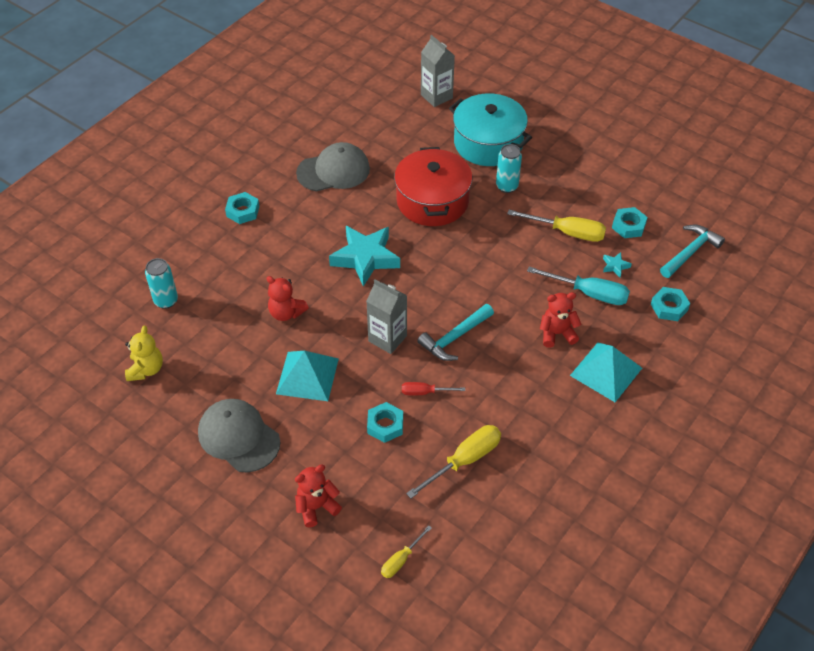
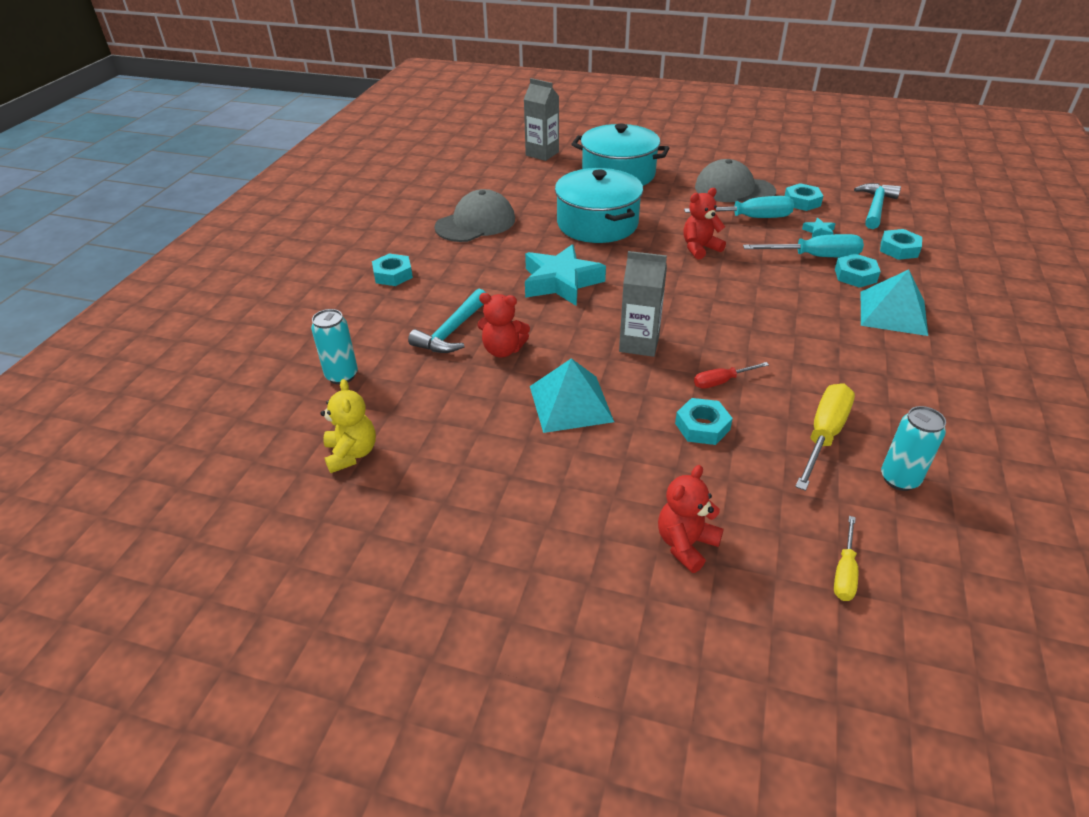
camera: 20 degrees left, 10 degrees down
(238, 437) = (525, 494): grey cap -> grey cap (734, 189)
(432, 201) = (597, 224): red pot -> turquoise pot
(455, 337) = (712, 324): turquoise hammer -> turquoise hammer (452, 331)
(507, 186) = (662, 199): turquoise can -> turquoise can (899, 479)
(557, 333) = (814, 295): red teddy bear -> red teddy bear (700, 248)
(567, 232) = (750, 218): yellow screwdriver -> turquoise screwdriver
(607, 324) = (855, 275): none -> turquoise nut

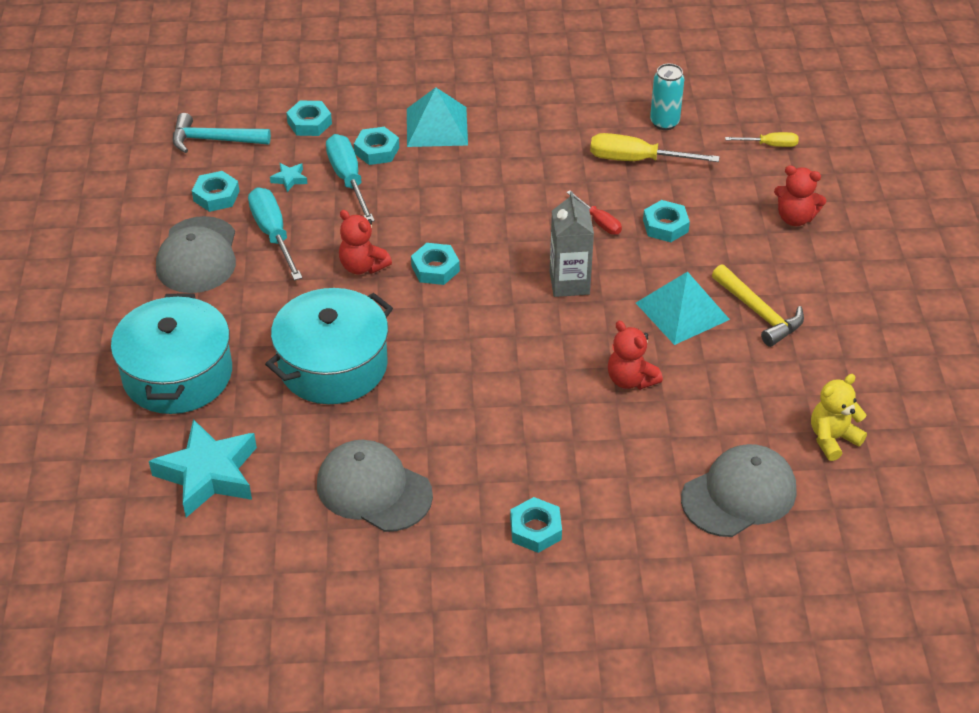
camera: 110 degrees left, 5 degrees up
(342, 375) = (739, 494): turquoise can -> grey cap
(452, 331) = (620, 431): turquoise hammer -> none
(503, 350) = (630, 379): red teddy bear -> red teddy bear turned 150 degrees clockwise
(542, 154) = (123, 479): grey carton -> none
(542, 457) = (758, 313): none -> yellow hammer
(561, 282) = (483, 366): turquoise star -> turquoise star (208, 474)
(685, 279) = (435, 268): none -> turquoise nut

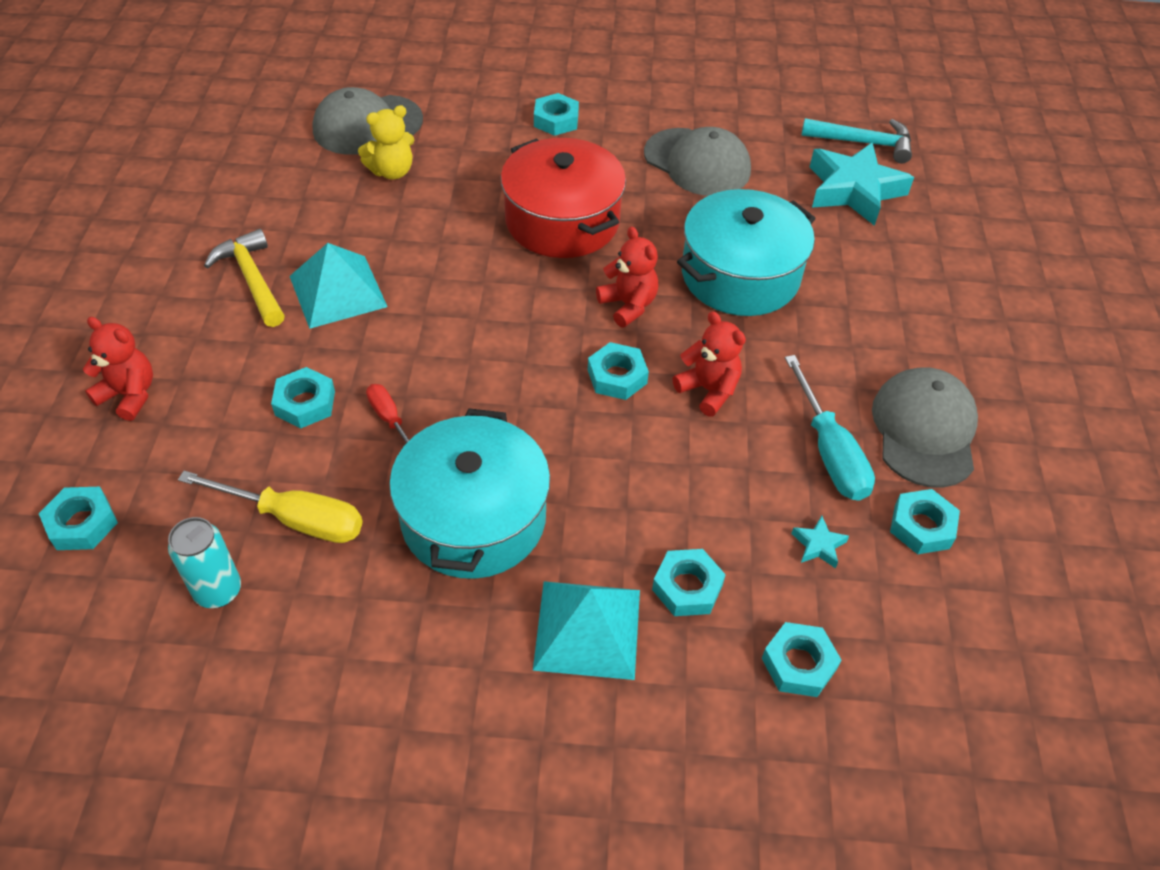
camera: 175 degrees left, 5 degrees up
(177, 374) = (909, 284): turquoise pot -> turquoise pot (473, 518)
(214, 140) = (951, 644): turquoise hammer -> turquoise hammer (863, 143)
(348, 179) = (730, 534): turquoise screwdriver -> none
(504, 401) = (562, 221): none -> red pot
(569, 283) = (456, 339): grey carton -> none
(630, 379) = (426, 227): red teddy bear -> red teddy bear (628, 305)
(770, 145) = (82, 523): yellow screwdriver -> turquoise nut
(832, 438) = (255, 156): yellow teddy bear -> yellow teddy bear (392, 171)

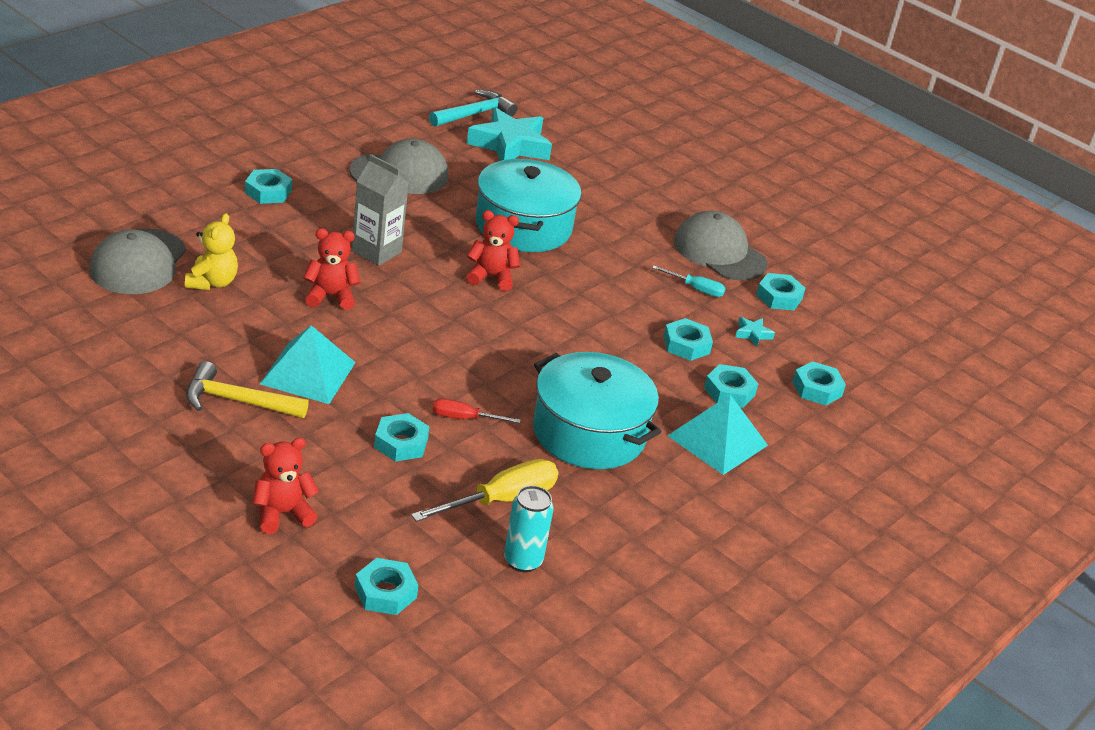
camera: 55 degrees left, 15 degrees down
(562, 221) = (376, 252): red pot -> grey carton
(617, 376) = (545, 318): turquoise nut -> turquoise nut (686, 345)
(708, 390) = (599, 295): red teddy bear -> red teddy bear (330, 296)
(829, 451) = (696, 289): turquoise screwdriver -> turquoise screwdriver, size x0.57

